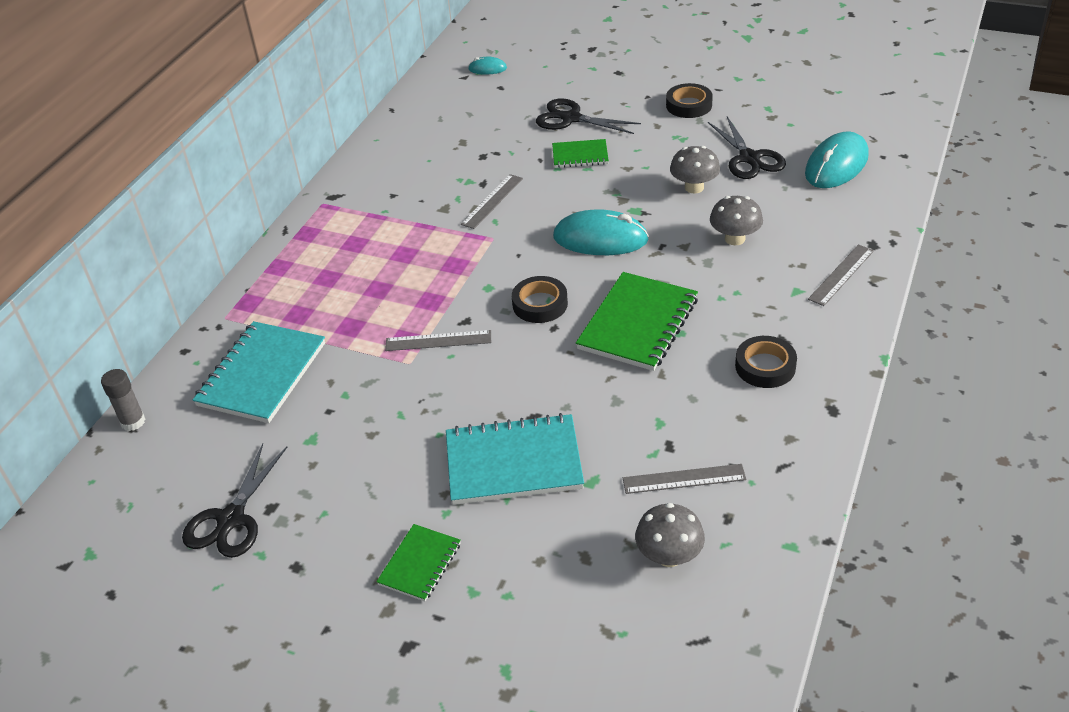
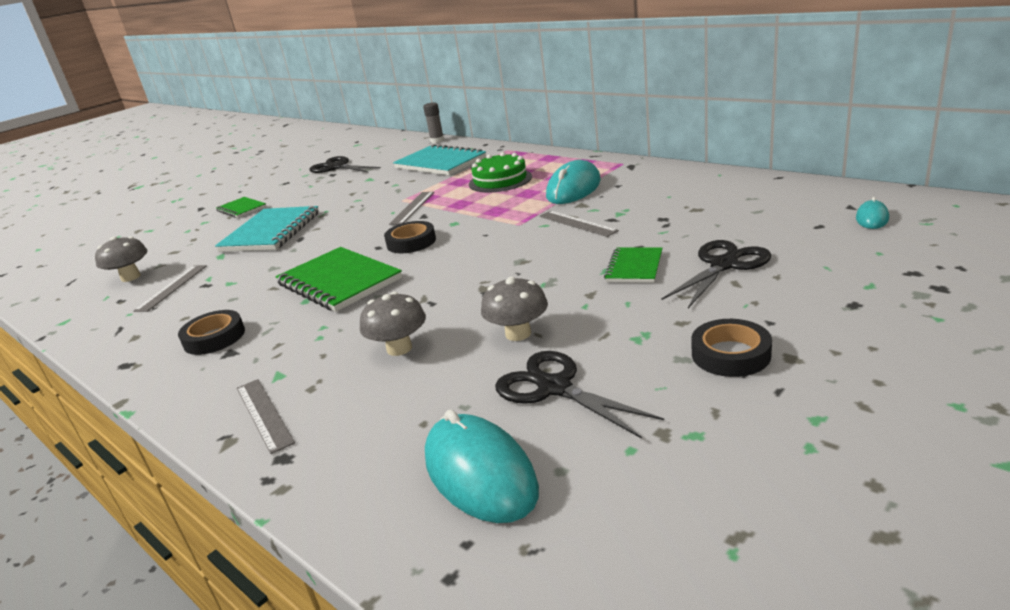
camera: 110 degrees right, 15 degrees down
(355, 288) = (500, 180): none -> green cake
(600, 238) = (473, 271): turquoise mouse -> turquoise mouse (574, 189)
(749, 158) = (554, 387): black scissors -> black scissors turned 45 degrees clockwise

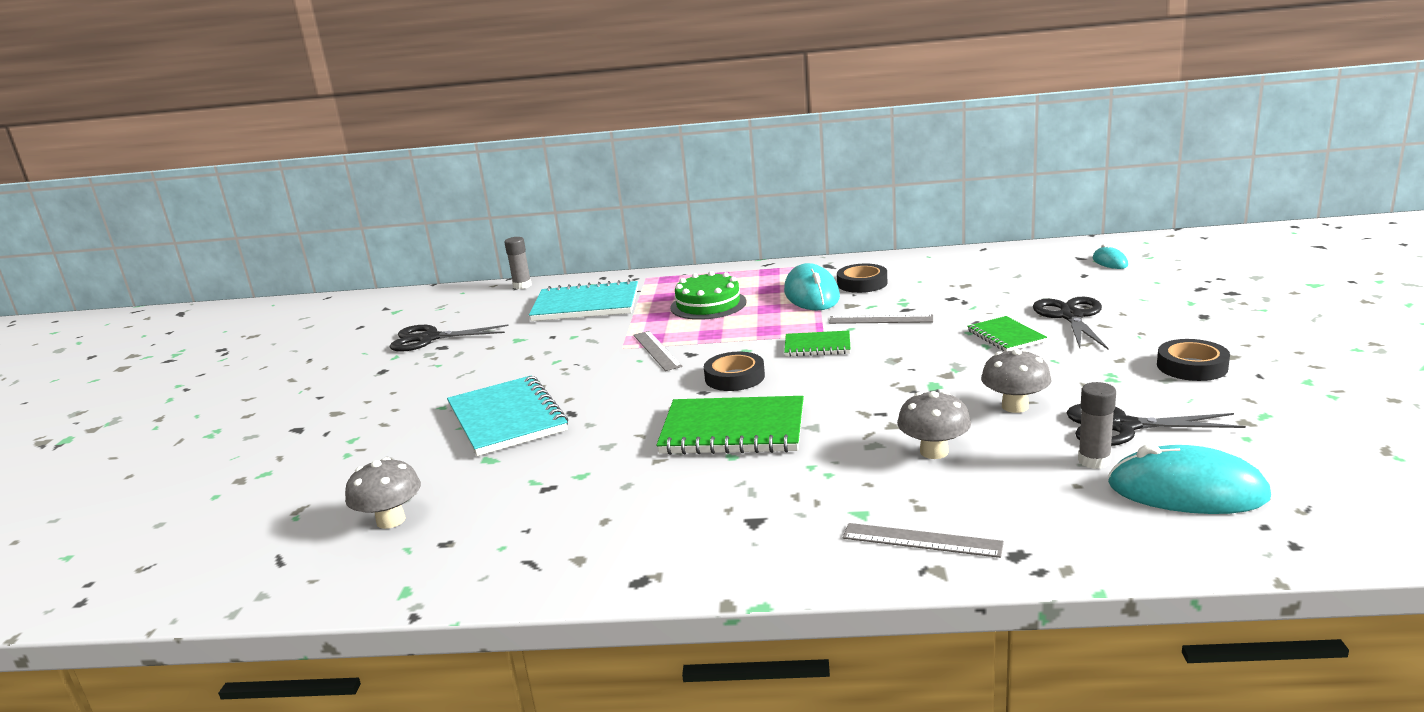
camera: 40 degrees left, 5 degrees down
(172, 287) = (500, 506): grey ruler -> none
(214, 338) = (699, 519): black tape -> black tape (862, 283)
(241, 209) = (383, 412): green notebook -> green notebook (817, 346)
(474, 408) = (1094, 461): none -> grey glue stick

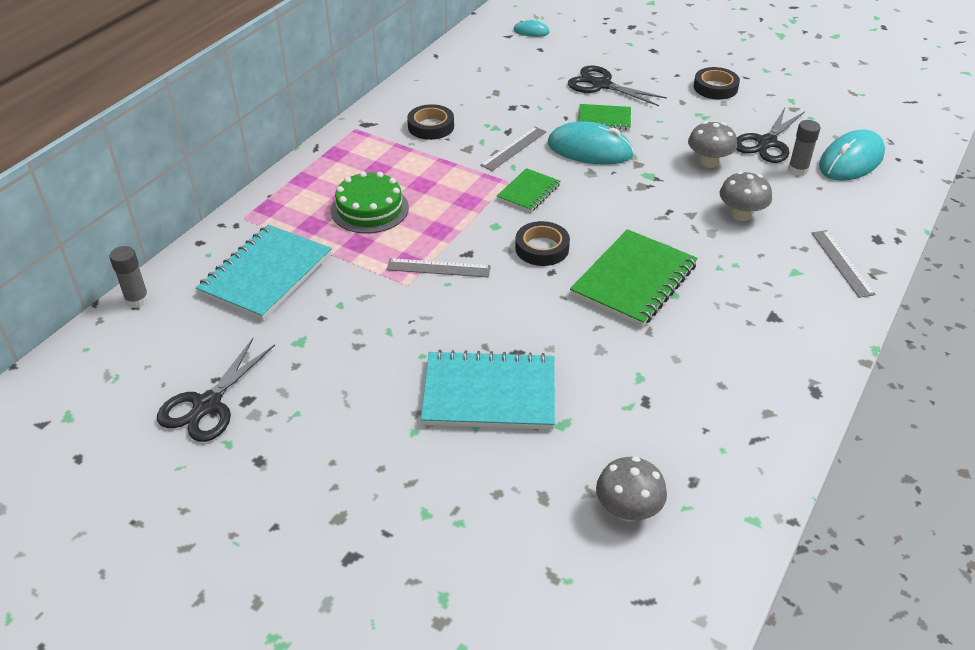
camera: 65 degrees left, 20 degrees up
(811, 294) = (421, 155): turquoise mouse -> turquoise mouse (589, 149)
(921, 540) = (842, 263): grey ruler -> grey ruler turned 60 degrees counterclockwise

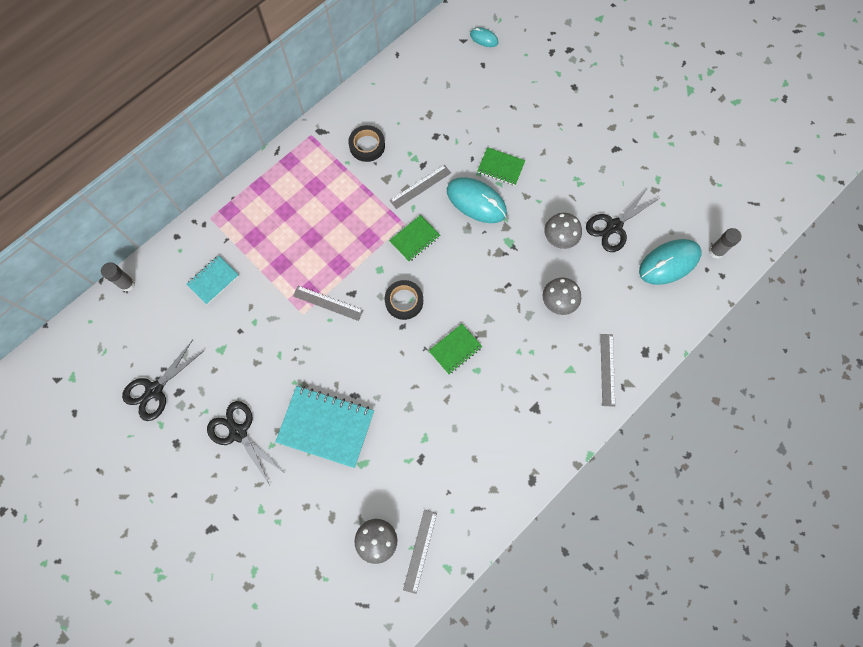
camera: 15 degrees right, 30 degrees up
(266, 274) = (213, 280): turquoise notebook -> turquoise notebook, size x0.55
(369, 209) = (298, 230): green cake -> none
(601, 85) = (514, 124): black scissors -> black scissors (238, 432)
(634, 280) = (455, 349): green notebook -> green notebook, size x0.55
(700, 508) = (420, 551): none -> grey ruler
(715, 88) = (604, 149): black tape -> none
(798, 170) = (623, 263): grey glue stick -> grey glue stick (716, 251)

